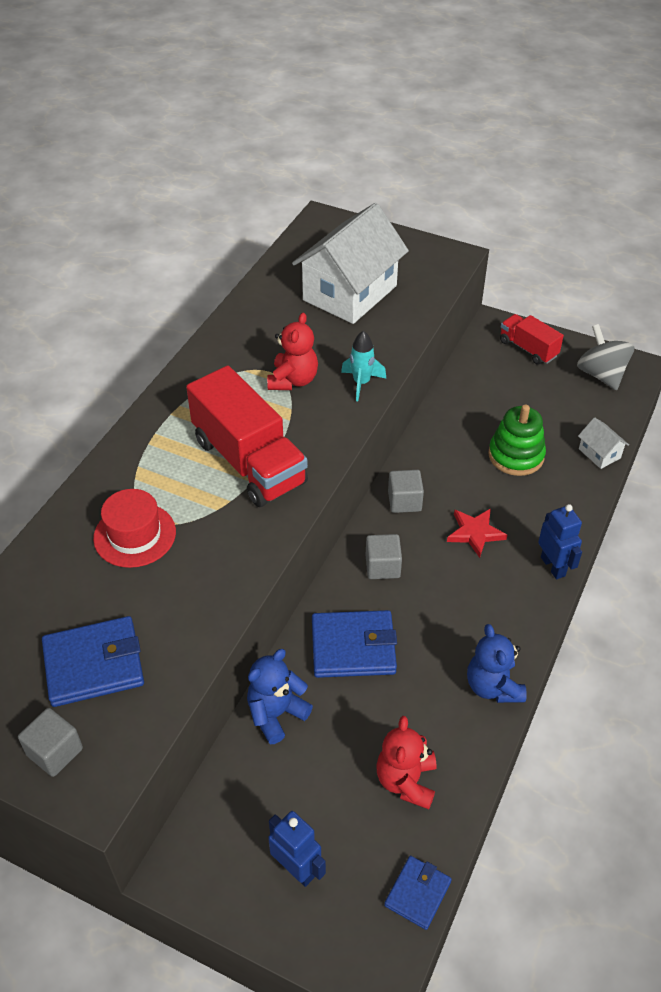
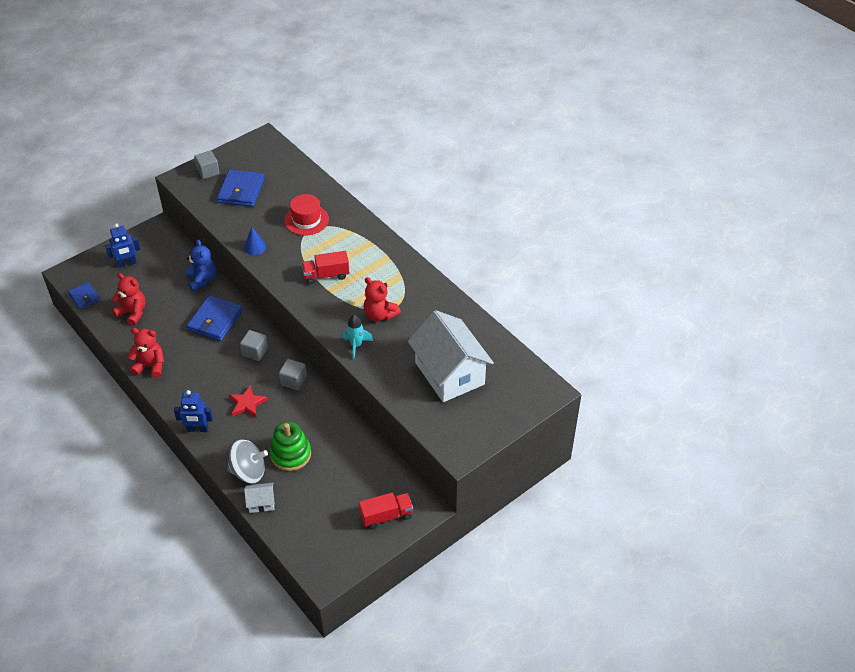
camera: 115 degrees right, 0 degrees up
(232, 575) = (255, 247): none -> blue cone
(249, 462) = (326, 275): red truck -> red truck, size x0.55
(493, 686) = (150, 366): blue teddy bear -> red teddy bear
(601, 375) = (331, 548): grey spinning top -> grey spinning top (248, 472)

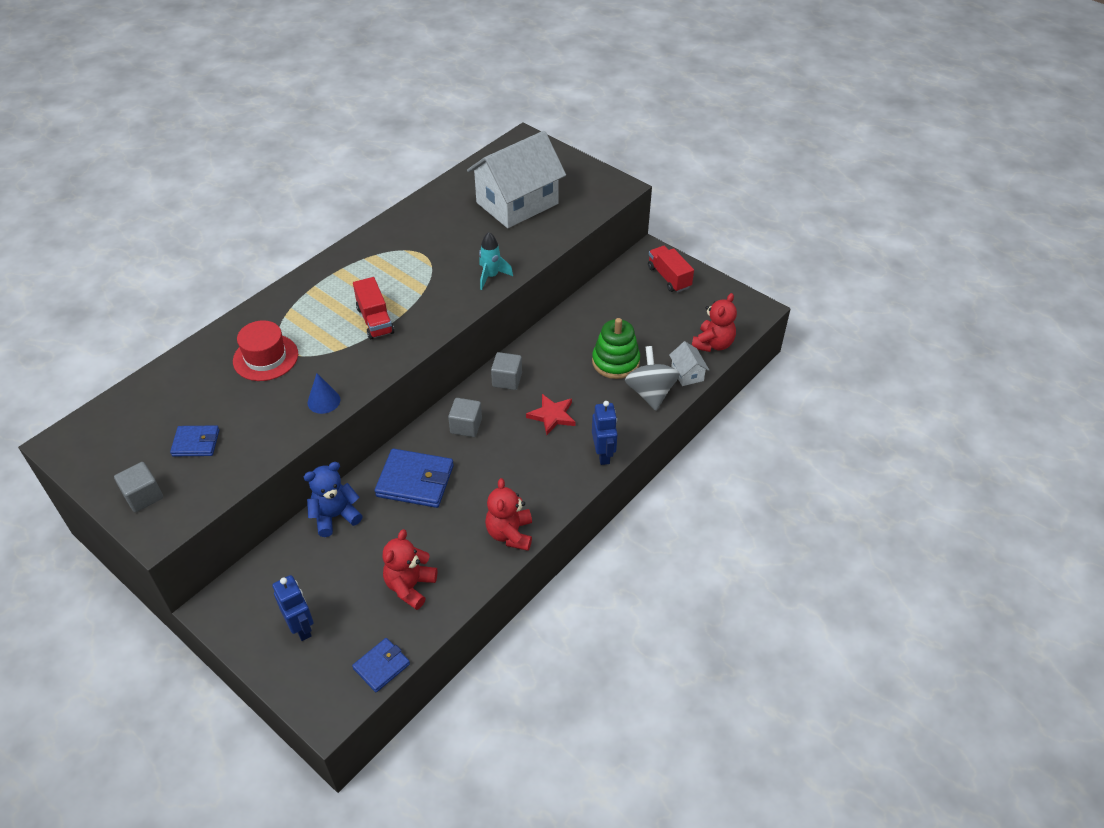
camera: 100 degrees left, 0 degrees up
(241, 191) = (196, 443): blue wallet -> blue wallet, size x0.59
(380, 315) = (438, 264): red teddy bear -> red teddy bear (713, 344)

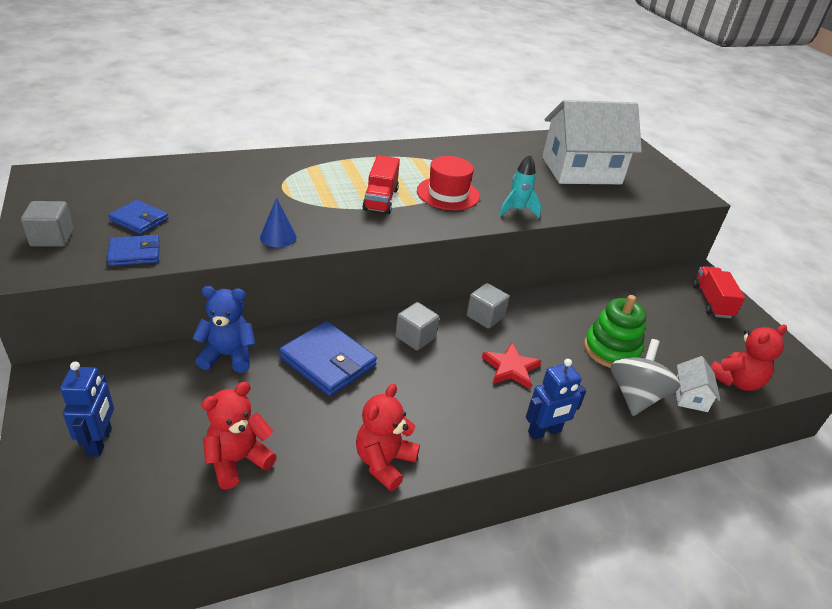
camera: 25 degrees right, 10 degrees down
(265, 357) = (261, 187): red hat -> red hat (448, 193)
(381, 666) = (134, 531): blue wallet -> blue wallet (135, 253)
(603, 454) = (544, 432): blue robot -> blue robot turned 45 degrees clockwise

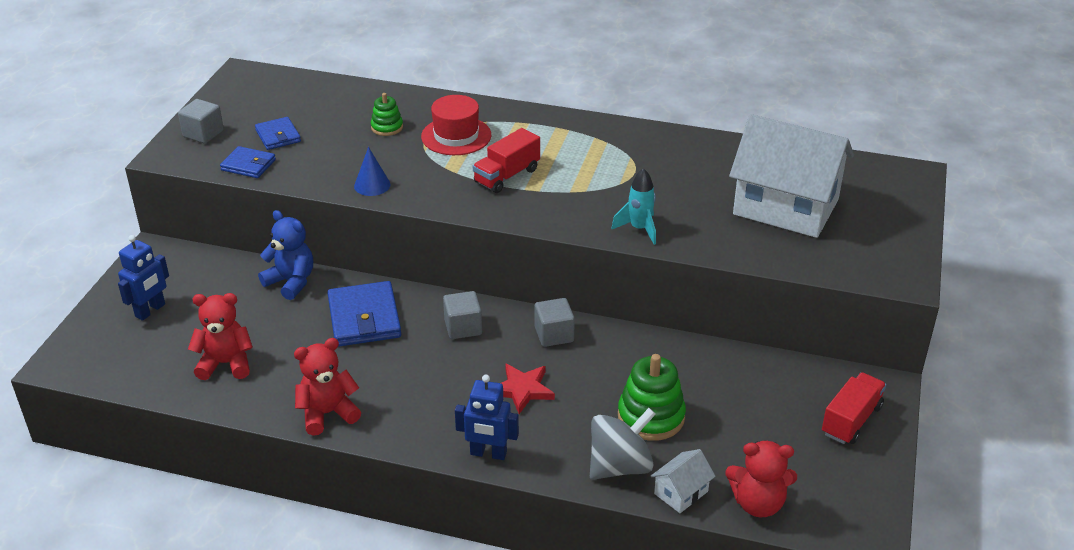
camera: 40 degrees right, 0 degrees up
(238, 188) = (387, 127): none -> green stacking toy
(448, 193) = (585, 189): red hat -> red hat (456, 136)

